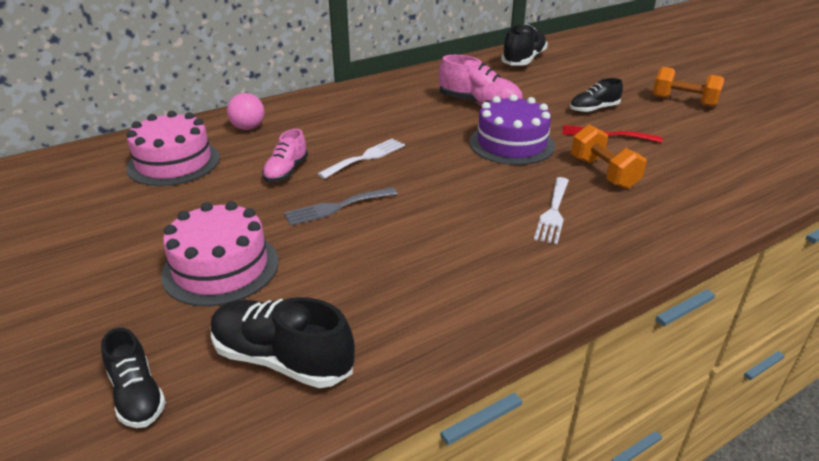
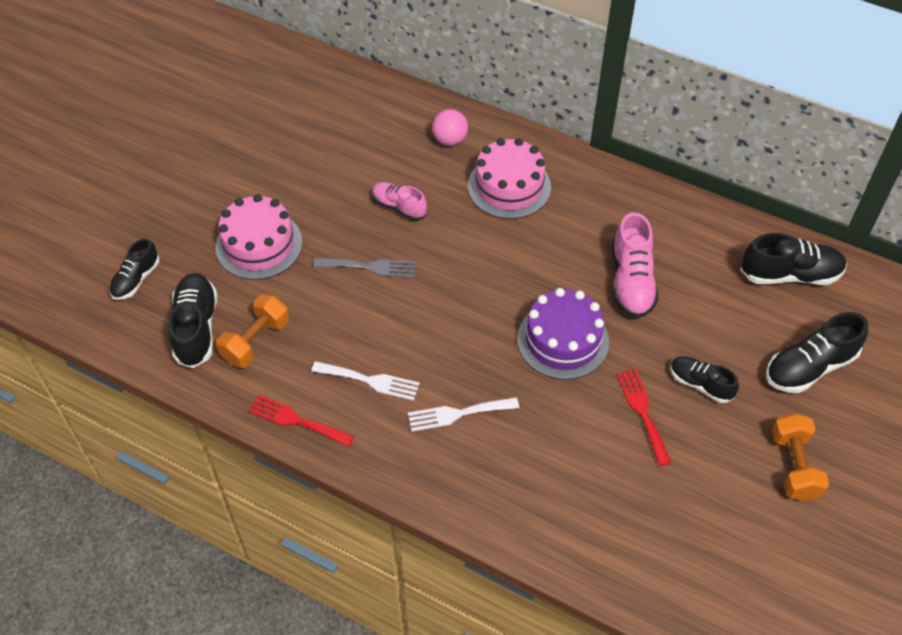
camera: 60 degrees right, 20 degrees up
(174, 162) = (363, 132): pink cake -> pink cake (509, 186)
(286, 171) = (399, 207): pink shoe -> pink shoe turned 45 degrees clockwise
(336, 207) = (370, 267): grey fork -> grey fork turned 150 degrees clockwise
(366, 157) = (458, 246): white fork -> white fork (370, 381)
(491, 317) = (296, 420): none -> red fork
(603, 76) = (809, 367): none -> black shoe
(603, 173) = (556, 432): orange dumbbell -> orange dumbbell (256, 341)

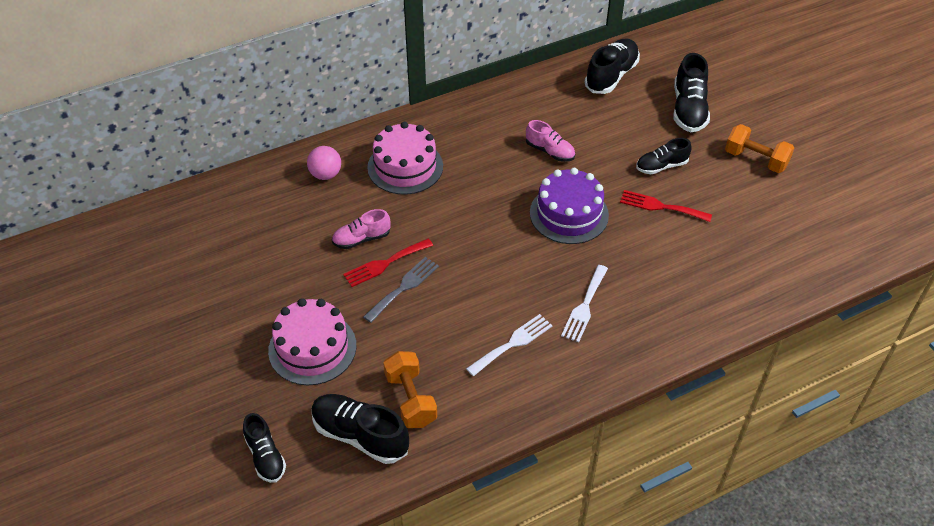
camera: 55 degrees left, 5 degrees down
(296, 420) = (512, 410): red fork -> red fork (385, 264)
(631, 281) = (550, 151): pink shoe -> pink shoe, size x0.63

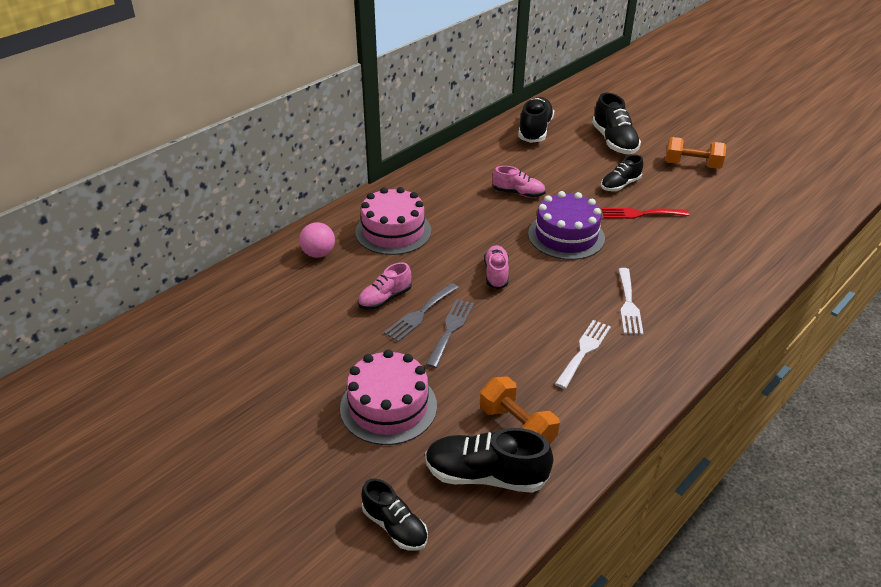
camera: 20 degrees left, 10 degrees down
(385, 264) = (420, 314): red fork -> grey fork
(477, 239) = (496, 274): none -> pink shoe

